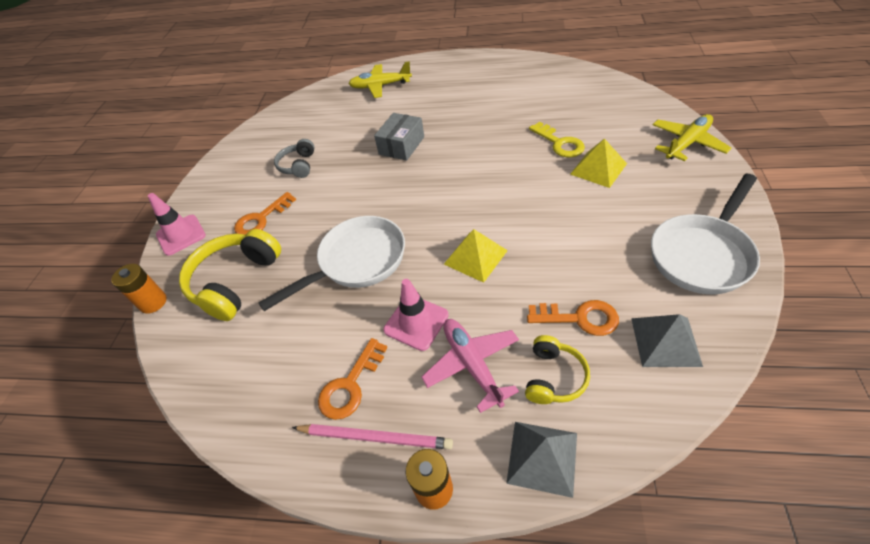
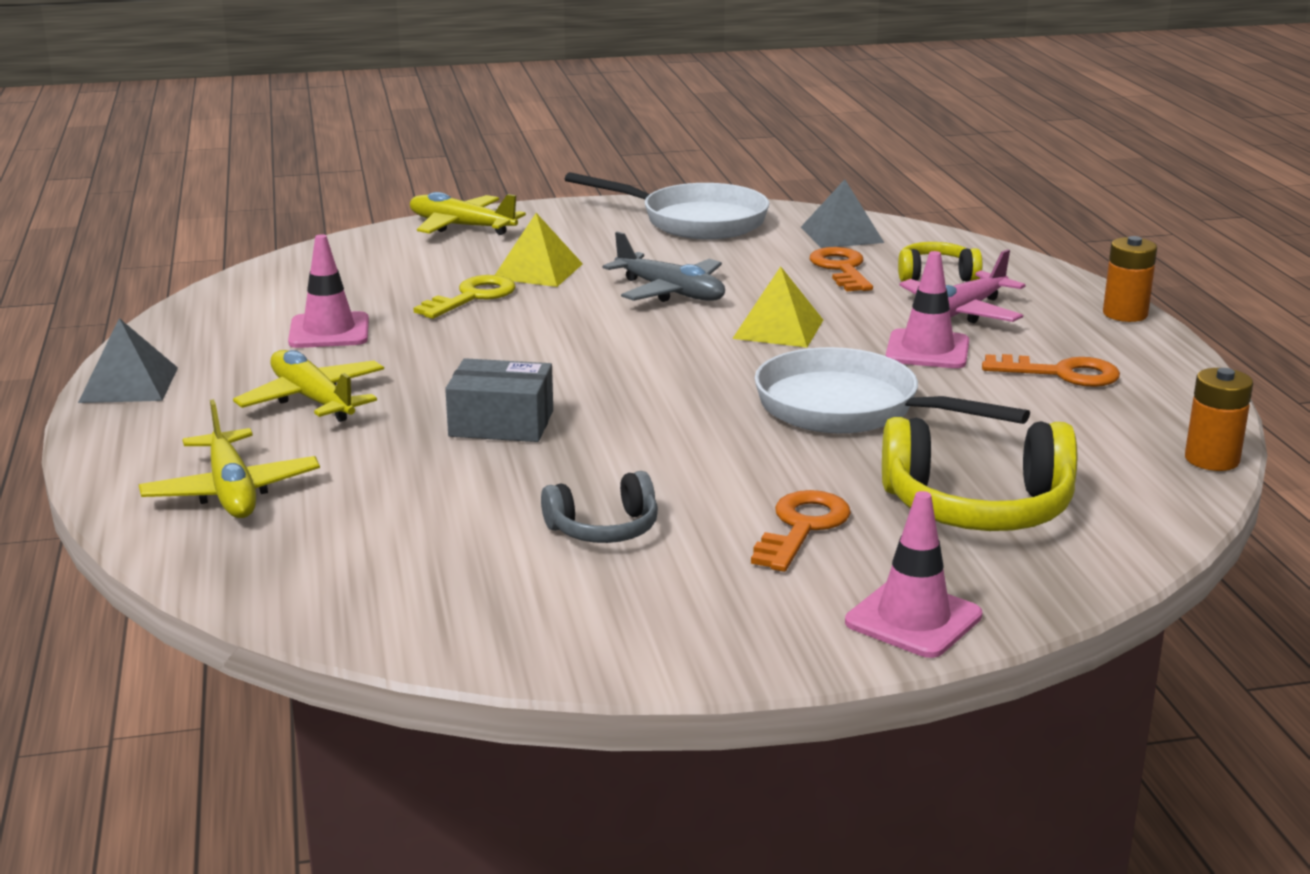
camera: 115 degrees left, 25 degrees down
(153, 302) = (1100, 583): orange battery -> orange battery (1211, 459)
(261, 219) = (802, 527): orange key -> orange key turned 90 degrees counterclockwise
(375, 437) = (1108, 349): pink pencil -> none
(449, 99) = (312, 400): none -> yellow plane
(523, 101) = (329, 331): none -> pink traffic cone
(542, 457) = (1034, 275): grey pyramid -> grey pyramid (128, 384)
(550, 219) = (670, 292): none -> grey plane

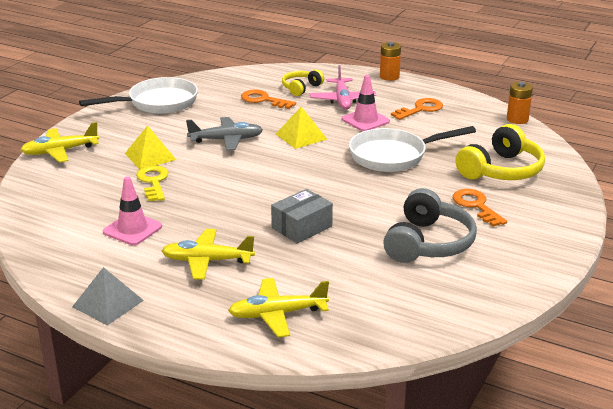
camera: 50 degrees left, 5 degrees up
(232, 491) = (277, 314): yellow plane -> yellow plane turned 150 degrees clockwise
(604, 529) = (428, 243): grey headphones -> grey headphones, size x1.76
(842, 234) = (229, 84): grey pyramid -> none
(913, 619) = (564, 216): pink traffic cone -> none

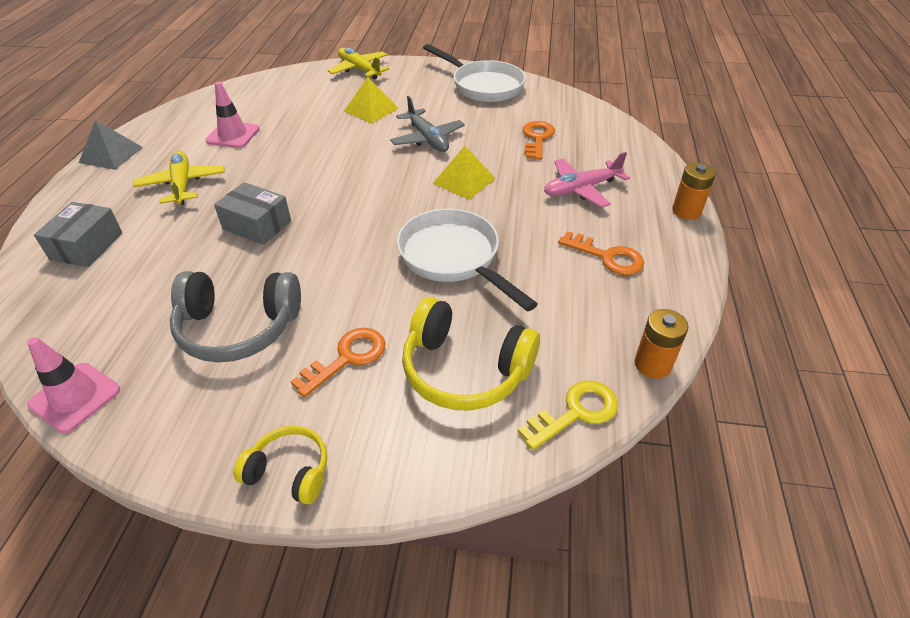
camera: 70 degrees right, 15 degrees up
(153, 182) = (322, 123): yellow key -> yellow key (575, 412)
(277, 314) = (86, 246): yellow plane -> grey box
(301, 88) = (589, 154): yellow headphones -> yellow headphones (289, 471)
(365, 120) = (538, 217): pink traffic cone -> pink traffic cone (75, 397)

